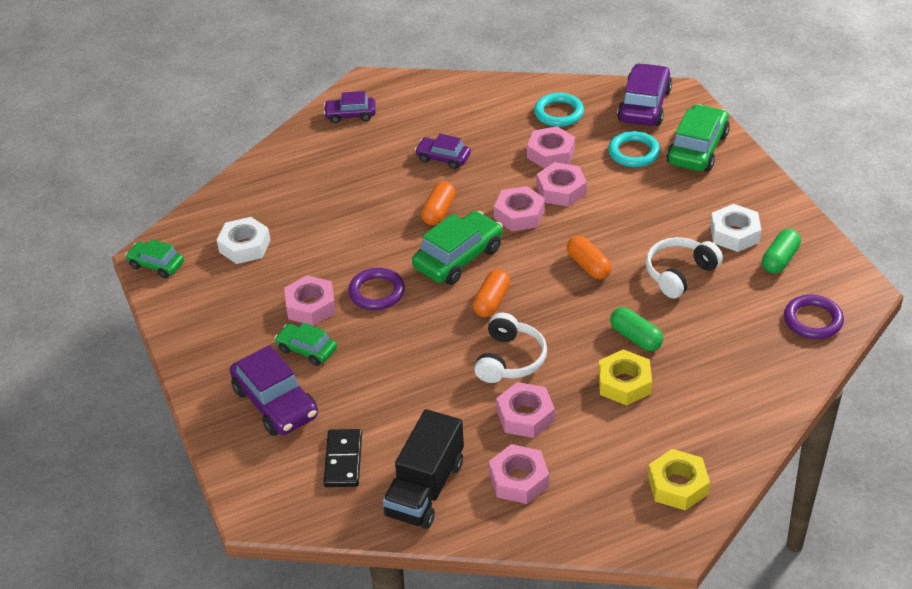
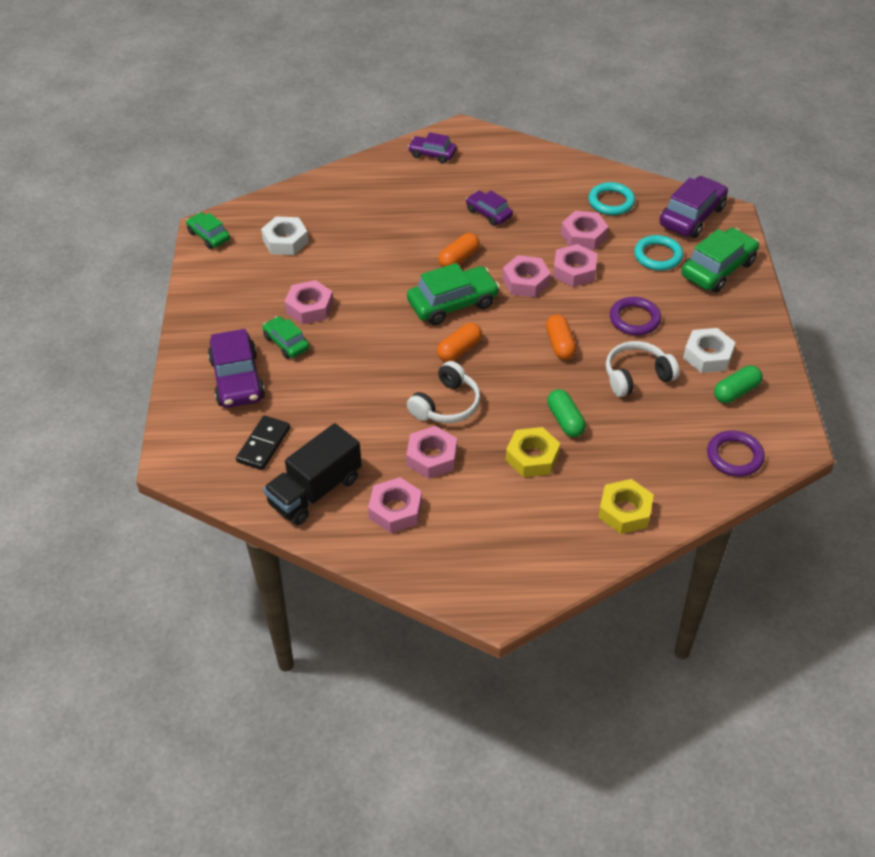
camera: 20 degrees right, 5 degrees up
(377, 292) = (369, 312): purple ring -> purple ring (634, 319)
(677, 485) = (527, 562): yellow nut -> yellow nut (625, 511)

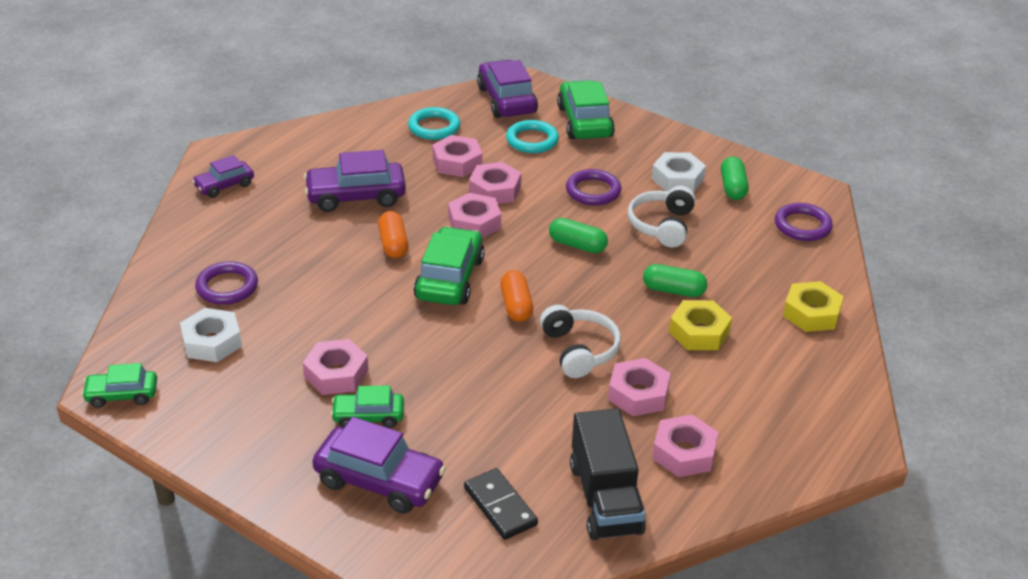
camera: 55 degrees left, 10 degrees down
(339, 216) = (227, 287): none -> purple ring
(489, 213) = (356, 196): purple car -> purple car, size x1.68
(560, 344) = (577, 245): orange capsule -> green capsule

